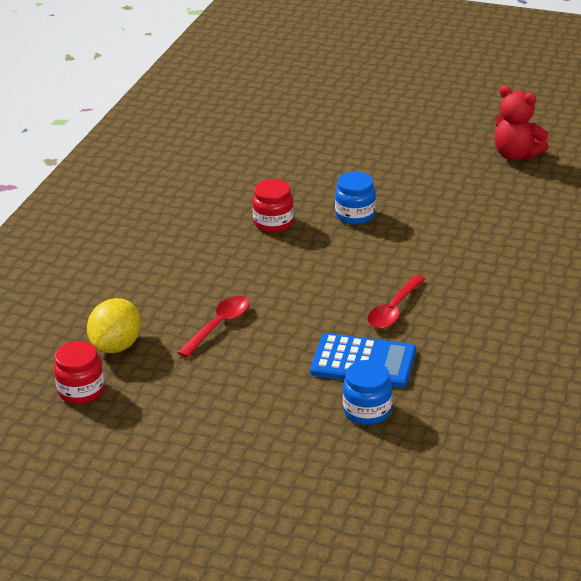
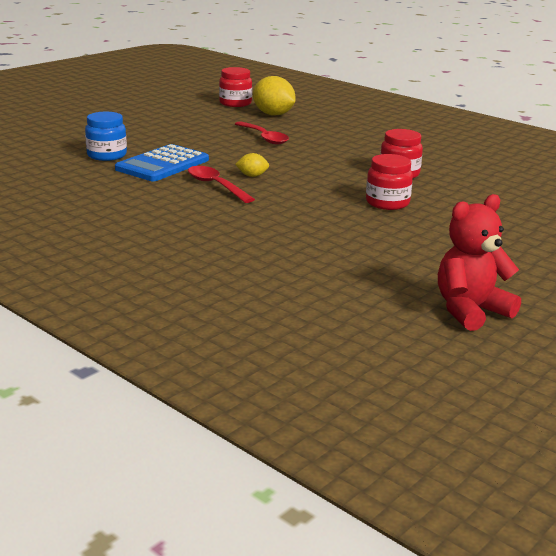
camera: 110 degrees right, 10 degrees down
(348, 298) = (252, 176): none -> yellow lemon
(355, 215) = (387, 203): blue jar -> red jar

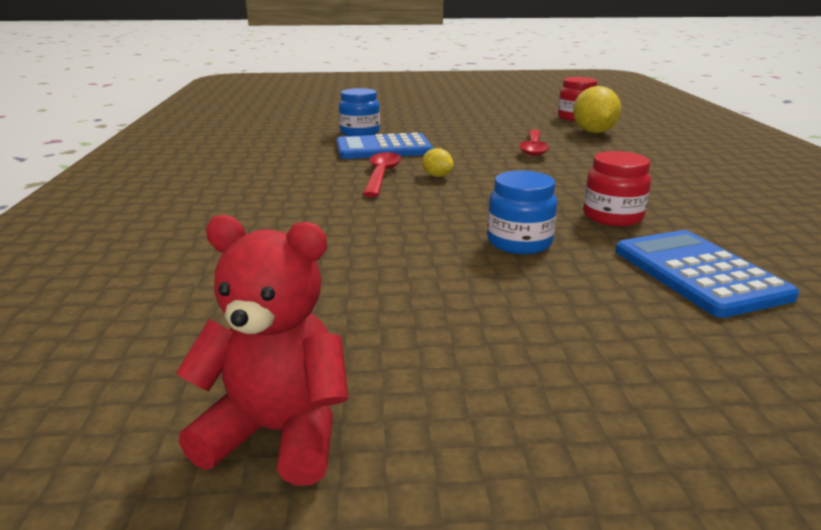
camera: 45 degrees right, 0 degrees up
(387, 203) = (519, 243): red jar -> blue jar
(484, 192) = (698, 273): none -> blue calculator

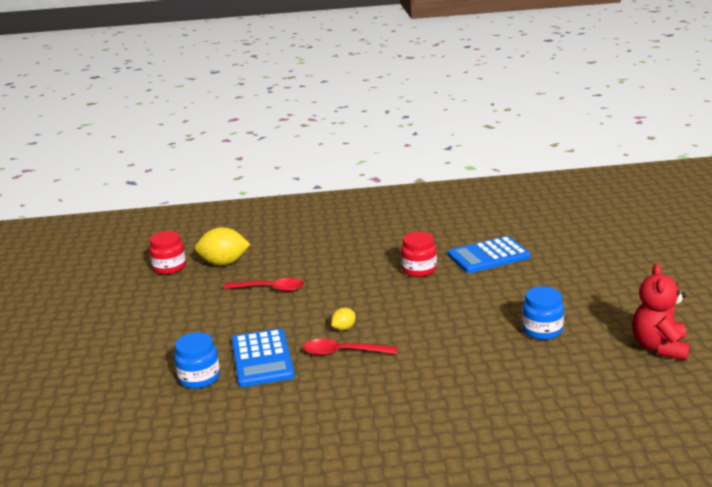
camera: 90 degrees left, 0 degrees up
(519, 243) = (464, 298): blue jar -> blue jar (542, 330)

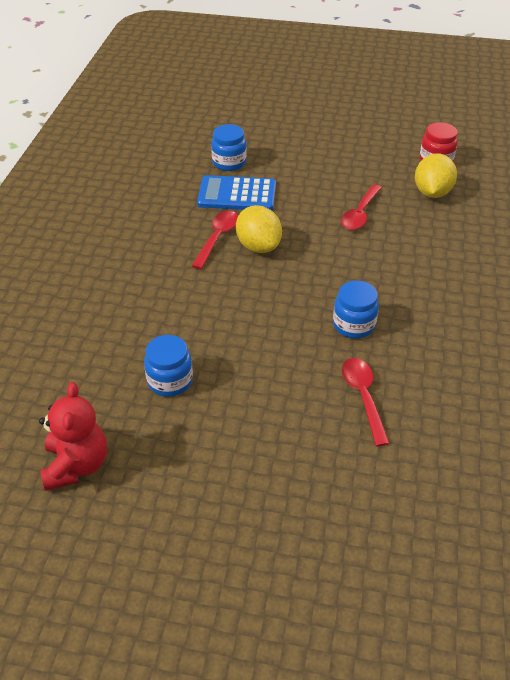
camera: 105 degrees right, 20 degrees up
(343, 328) = (258, 246): yellow lemon -> yellow lemon, size x2.01
(419, 270) = (354, 325): red jar -> blue jar
(488, 256) = (363, 397): blue calculator -> red spoon
(659, 347) = (76, 465): red teddy bear -> red teddy bear turned 60 degrees clockwise

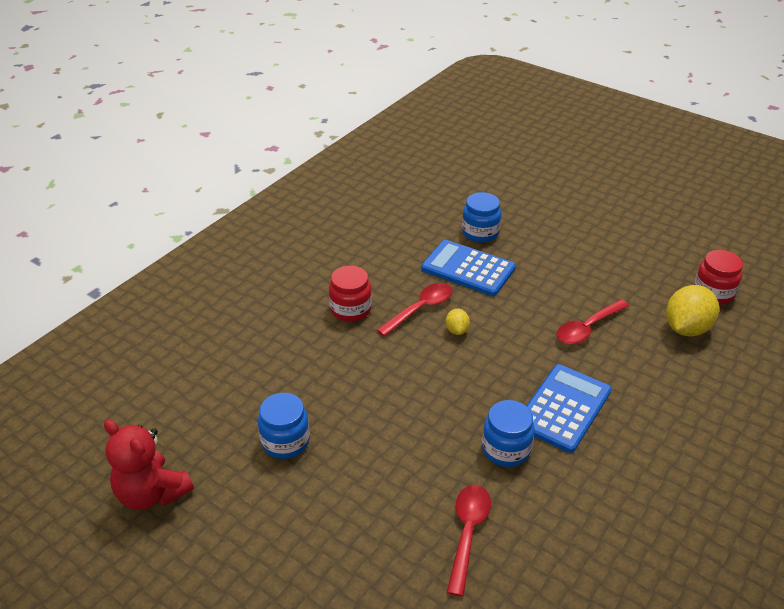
camera: 25 degrees right, 5 degrees down
(76, 465) = (152, 493): red teddy bear -> red teddy bear turned 105 degrees clockwise
(157, 256) = (350, 309): none -> red jar
(258, 246) = (457, 330): yellow lemon -> yellow lemon, size x0.50
(378, 280) = (563, 408): none -> blue calculator

